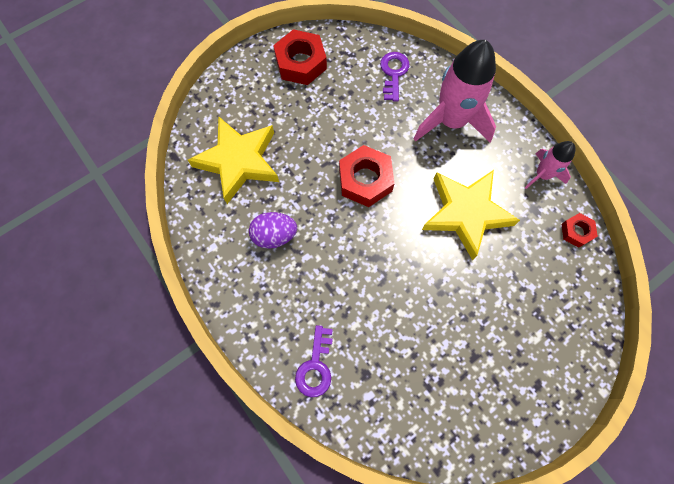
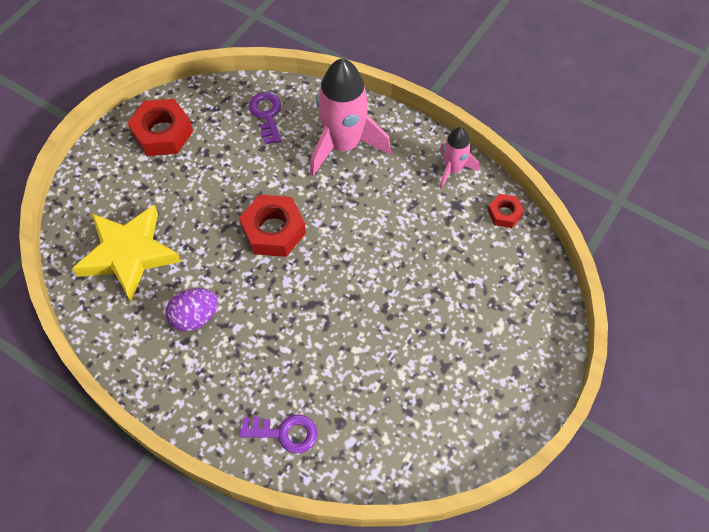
camera: 20 degrees left, 10 degrees down
(315, 366) = (285, 433): purple key -> purple key turned 75 degrees counterclockwise
(465, 213) = (389, 231): yellow star -> none

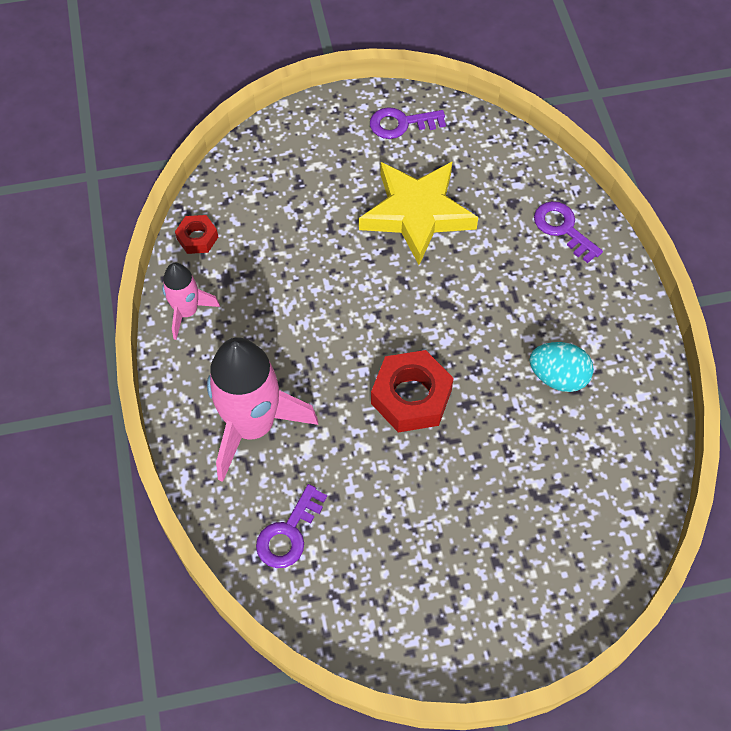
camera: 135 degrees left, 0 degrees up
(128, 254) = (572, 494): yellow star -> yellow star (417, 214)
(162, 133) = (419, 615): red nut -> none
(195, 317) = (558, 377): purple egg -> turquoise egg
(484, 416) = (401, 124): none -> purple key

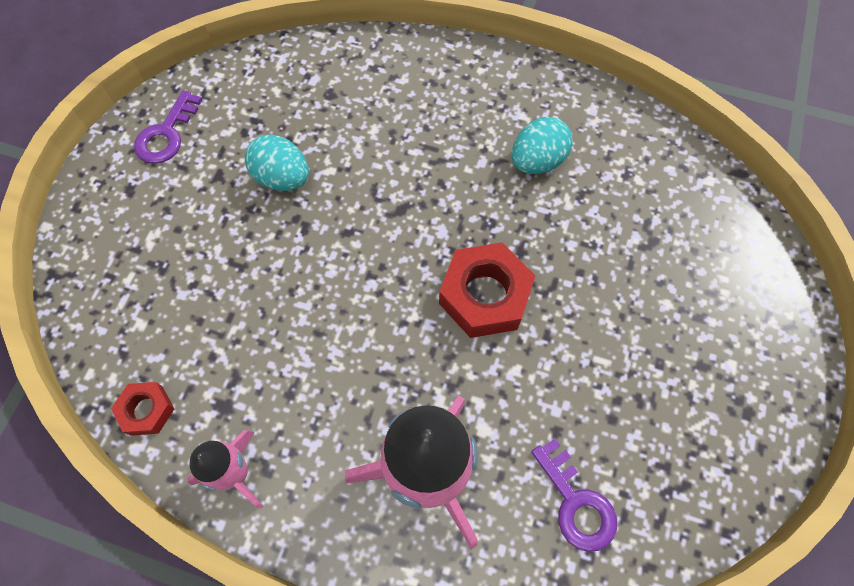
camera: 60 degrees left, 5 degrees up
(417, 214) = (282, 178): yellow star -> turquoise egg
(562, 228) = (386, 72): purple key -> none

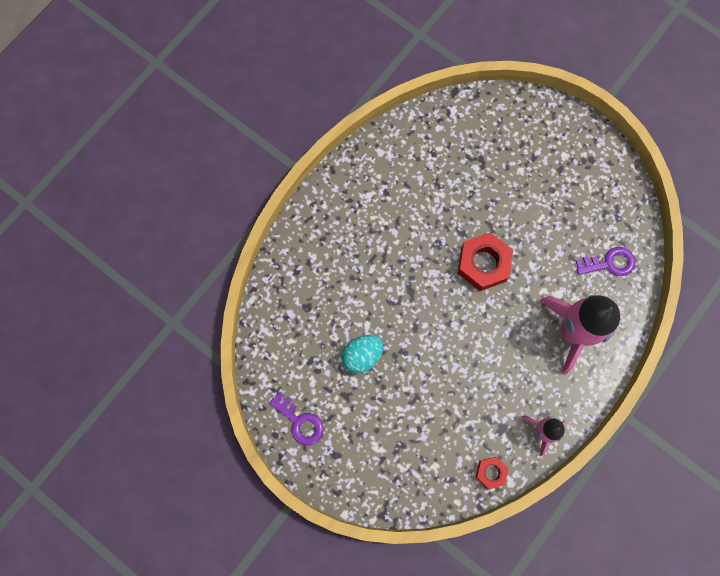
camera: 70 degrees left, 10 degrees up
(537, 161) = (406, 199): turquoise egg -> none

